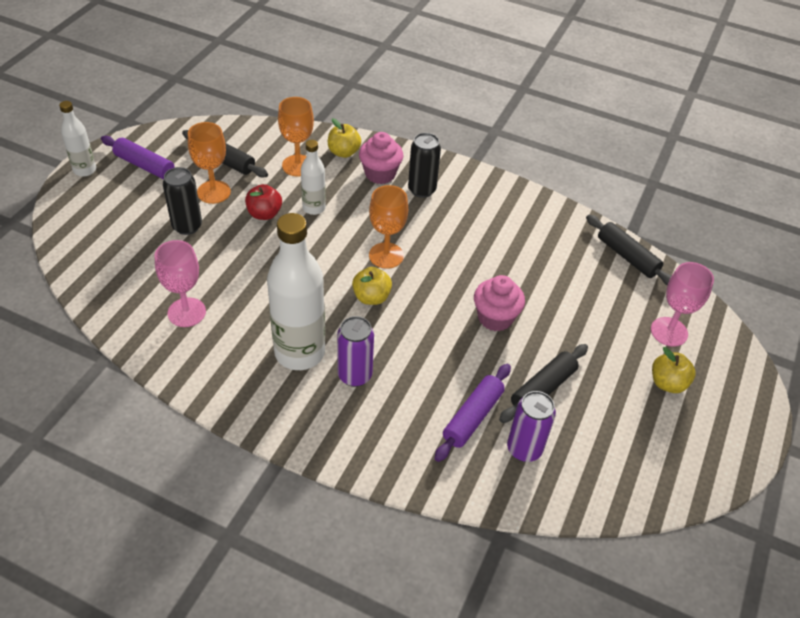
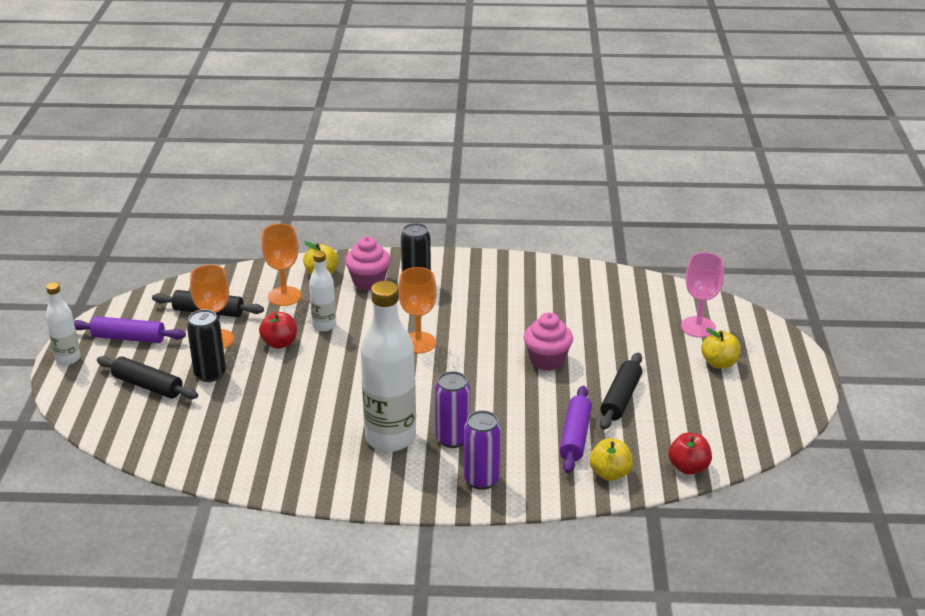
camera: 20 degrees left, 15 degrees down
(186, 312) = (261, 440): pink goblet -> none
(371, 297) = (427, 378): yellow apple -> yellow apple (610, 473)
(524, 449) = (632, 445): purple can -> purple can (481, 480)
(566, 499) = (688, 467): none -> red apple
(627, 256) = (630, 283): black rolling pin -> black rolling pin (148, 386)

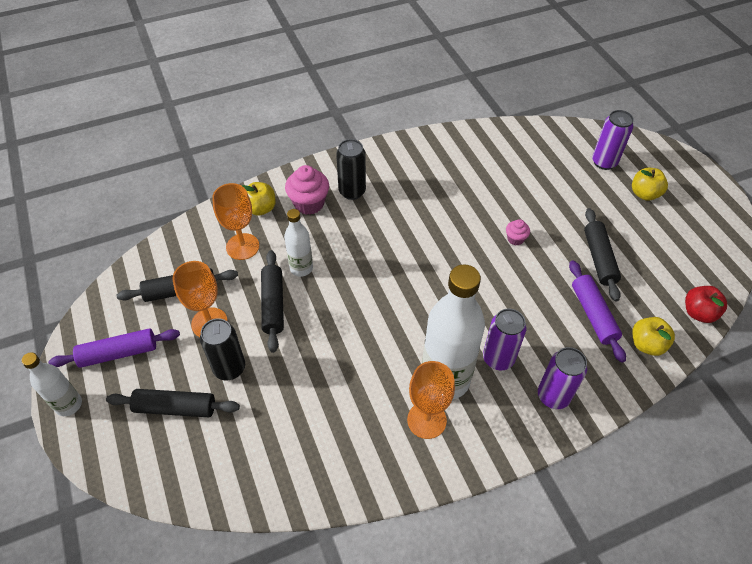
camera: 25 degrees left, 20 degrees up
(279, 343) = (273, 304): red apple -> black rolling pin
(418, 343) = (397, 258): orange goblet -> orange goblet (426, 420)
(547, 360) = (515, 239): pink cupcake -> pink cupcake, size x0.53
(698, 327) = (604, 162): pink goblet -> purple can

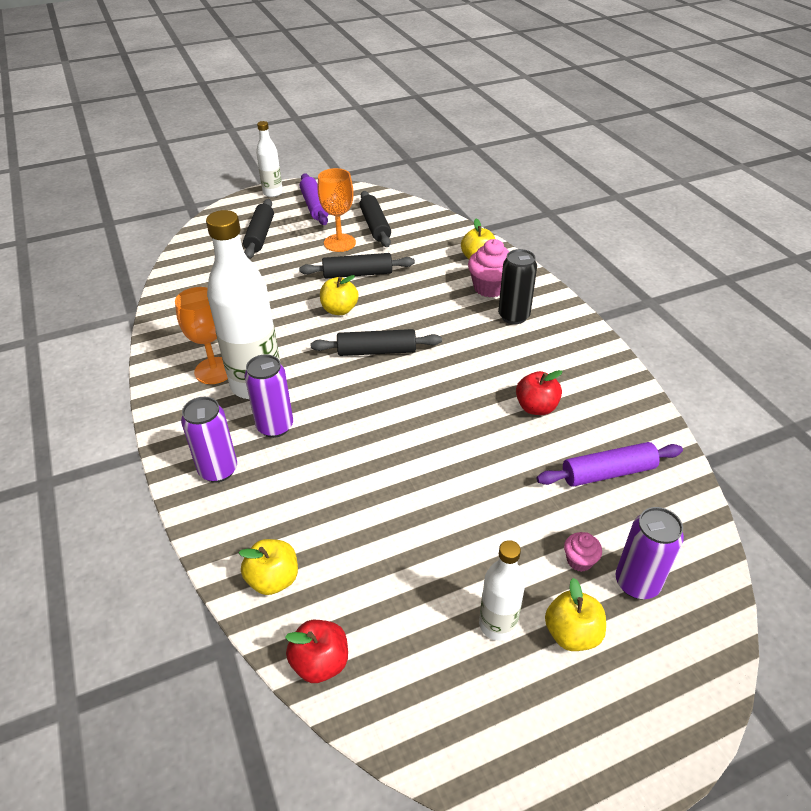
camera: 90 degrees right, 10 degrees down
(229, 368) = (292, 257): black can -> none
(242, 246) = (427, 252): orange goblet -> none
(301, 268) = (401, 287): white bottle -> white bottle (497, 625)
(333, 318) = (339, 310): none -> yellow apple
(462, 189) = (536, 407): none -> red apple
(515, 239) = (454, 454): pink cupcake -> pink cupcake (579, 560)
(593, 314) = (327, 524): purple rolling pin -> purple rolling pin (608, 473)
(599, 258) = (424, 545): black rolling pin -> black rolling pin (376, 351)

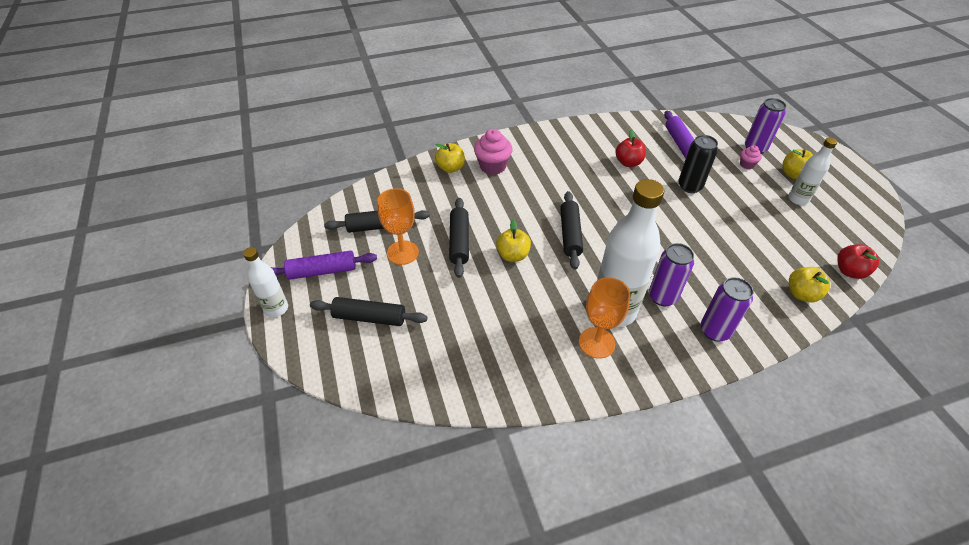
camera: 85 degrees left, 5 degrees up
(513, 316) = (530, 159): black can -> black can (689, 186)

